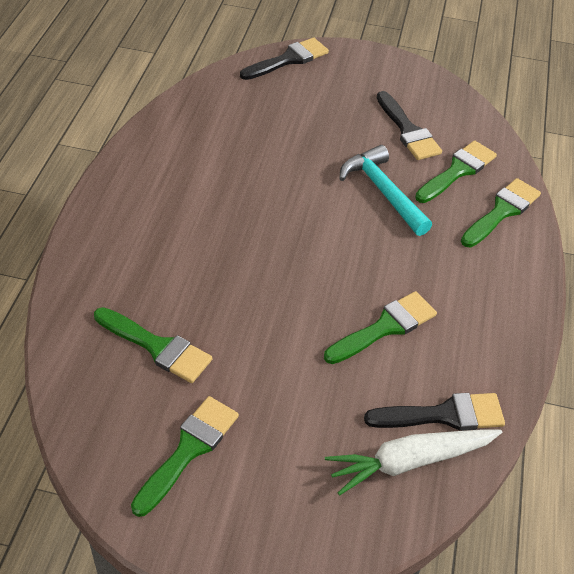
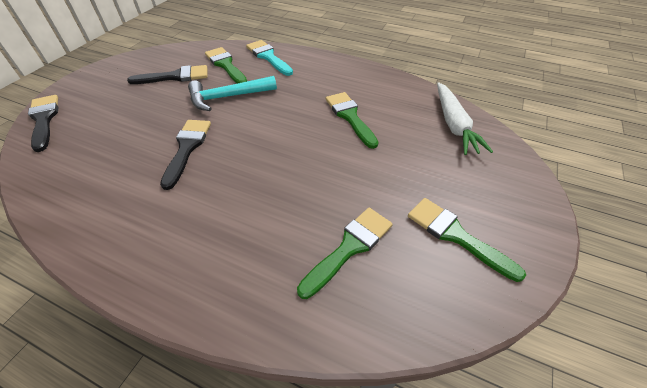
camera: 75 degrees left, 0 degrees up
(443, 415) = (419, 106): black brush -> black brush (187, 148)
(502, 211) = (268, 57): green brush -> turquoise brush

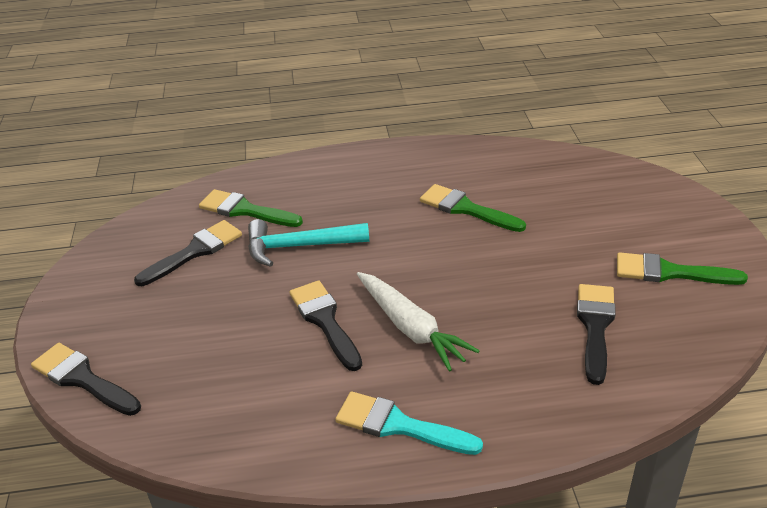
camera: 30 degrees left, 10 degrees down
(228, 97) = (299, 246): turquoise hammer -> turquoise hammer turned 45 degrees clockwise
(268, 57) = (288, 178): turquoise brush -> turquoise brush (399, 425)
(349, 247) = (595, 326): green brush -> black brush
(454, 124) = (575, 173): white carrot -> white carrot (410, 327)

